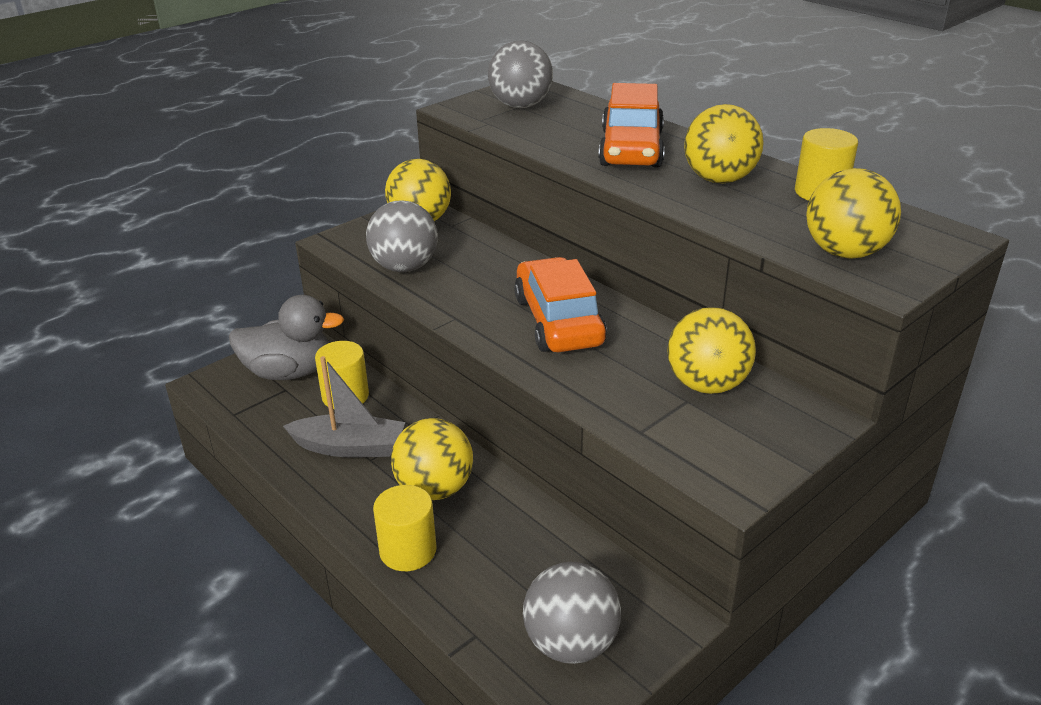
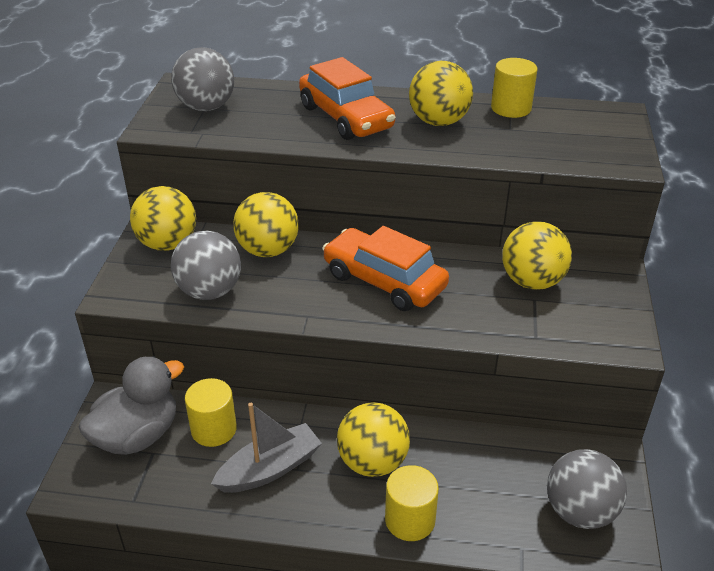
camera: 40 degrees left, 5 degrees up
(845, 252) = (582, 149): yellow ball -> yellow ball (268, 250)

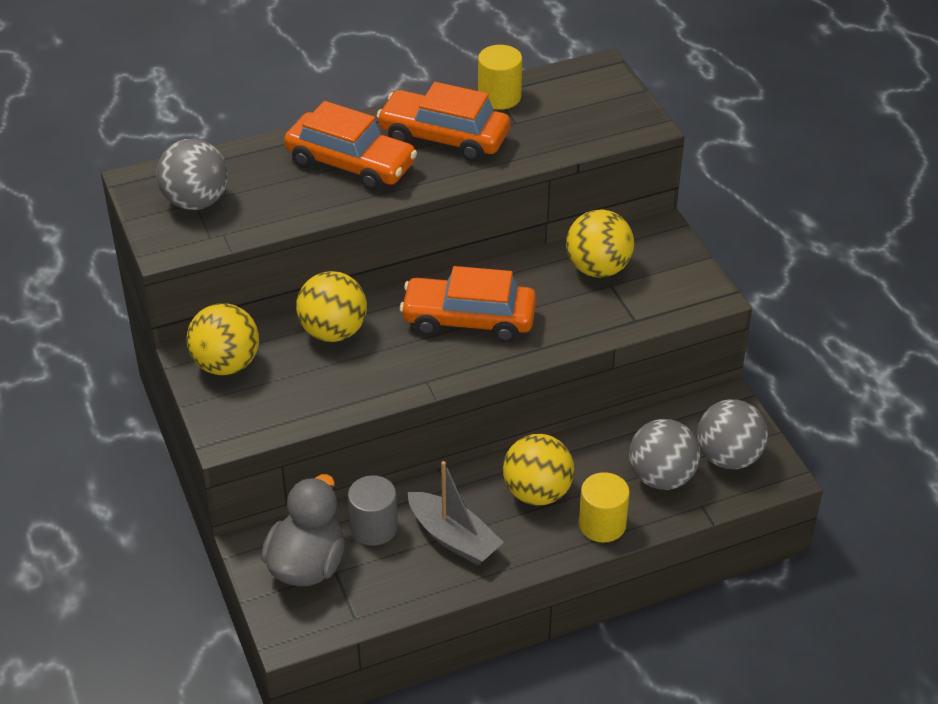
camera: 30 degrees left, 5 degrees up
(210, 291) = (315, 395): grey ball -> grey ball (661, 477)
(214, 429) = (374, 527): yellow cylinder -> grey cylinder
(269, 469) = (453, 538): grey boat -> grey boat turned 105 degrees clockwise
(438, 122) = (444, 137): yellow ball -> orange car

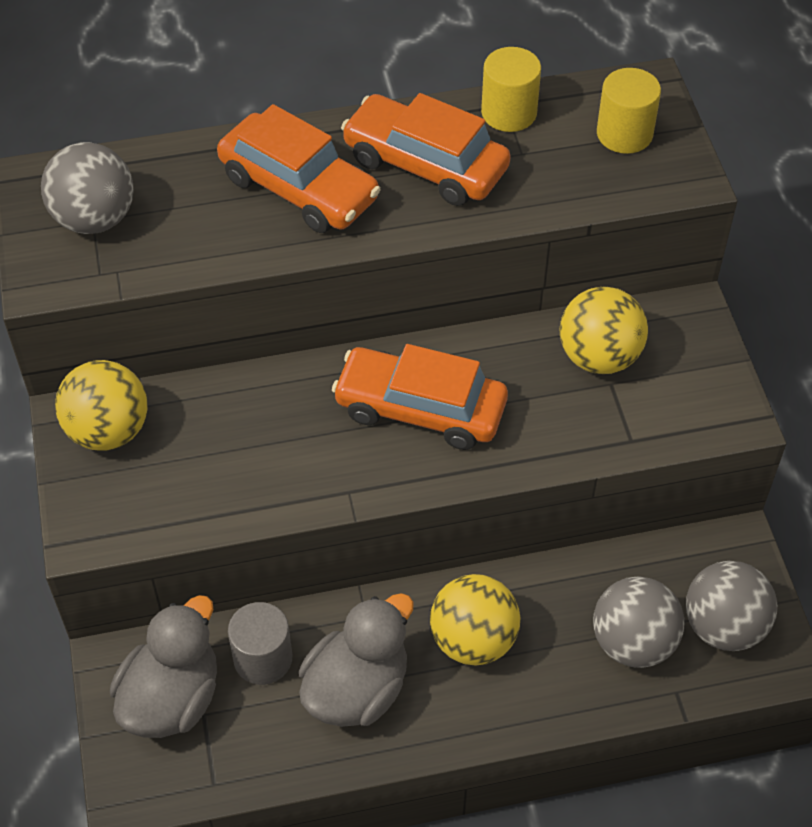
camera: 10 degrees right, 10 degrees up
(333, 331) = (249, 402): yellow ball -> none
(453, 538) = (357, 689): grey boat -> grey duck
(602, 524) = (545, 699): yellow cylinder -> yellow cylinder (624, 134)

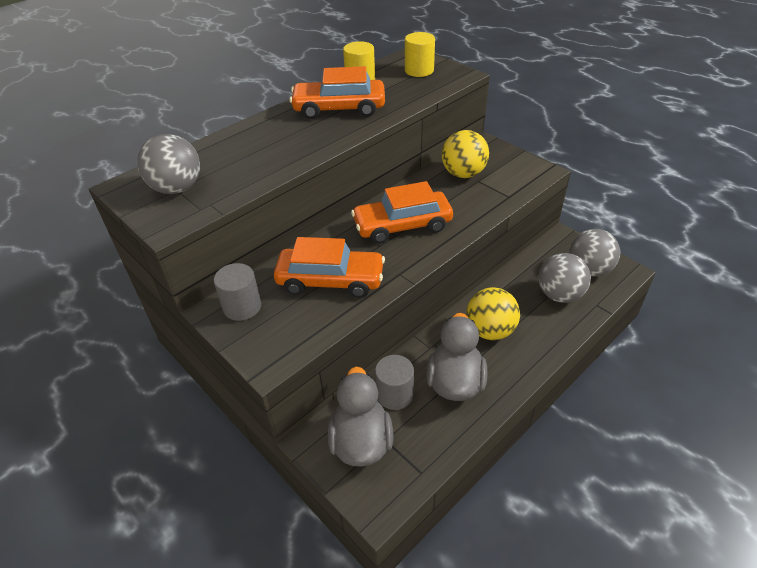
camera: 30 degrees left, 10 degrees down
(108, 430) = (242, 307): yellow ball -> grey cylinder
(299, 188) = (283, 137): orange car -> orange car (330, 280)

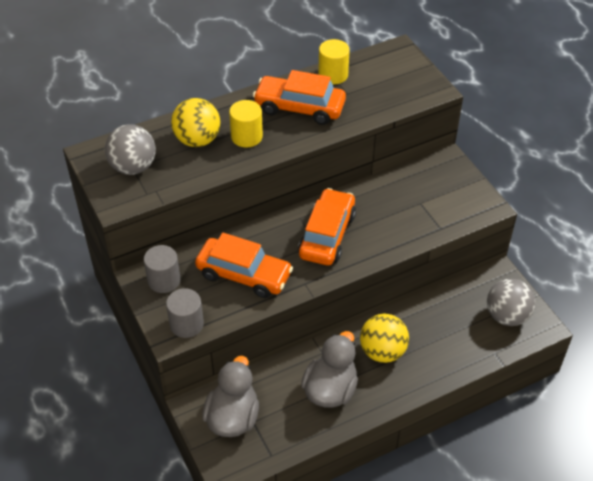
camera: 15 degrees right, 5 degrees up
(395, 394) = (275, 386): grey cylinder -> grey cylinder (186, 324)
(402, 225) = (327, 235): orange car -> orange car turned 105 degrees clockwise
(419, 70) = (395, 74): yellow cylinder -> yellow cylinder (246, 136)
(463, 173) = (409, 191): yellow ball -> yellow ball (197, 140)
(559, 295) = (464, 334): grey ball -> none

